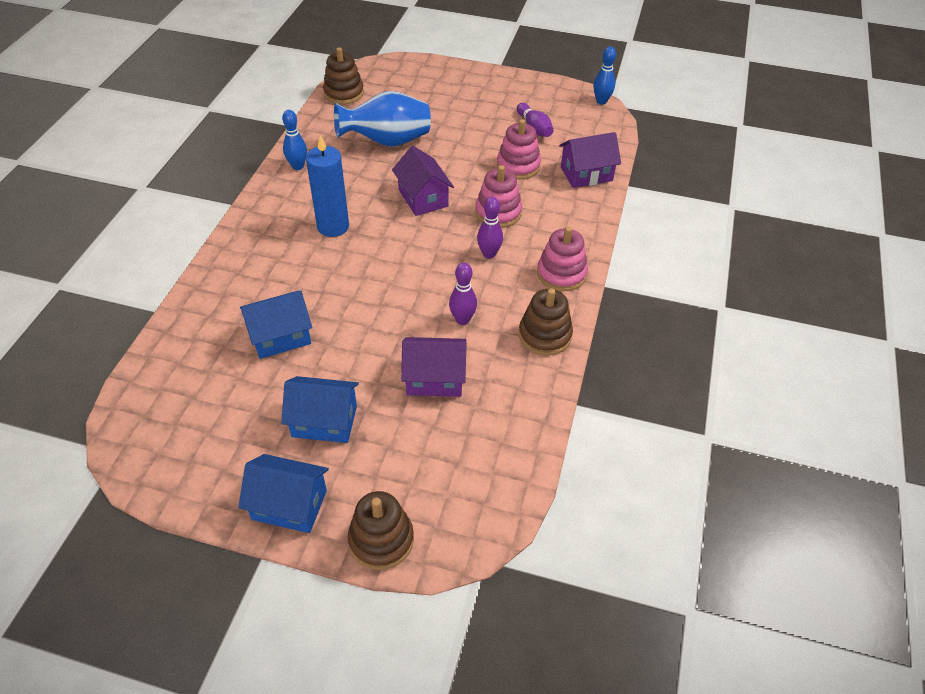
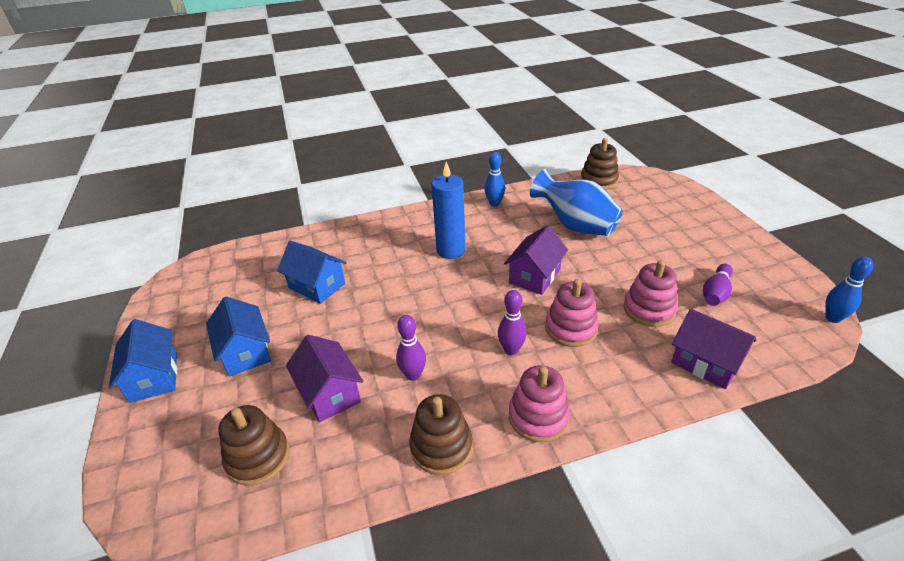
camera: 60 degrees right, 10 degrees down
(381, 540) = (133, 451): brown stacking toy -> brown stacking toy (258, 457)

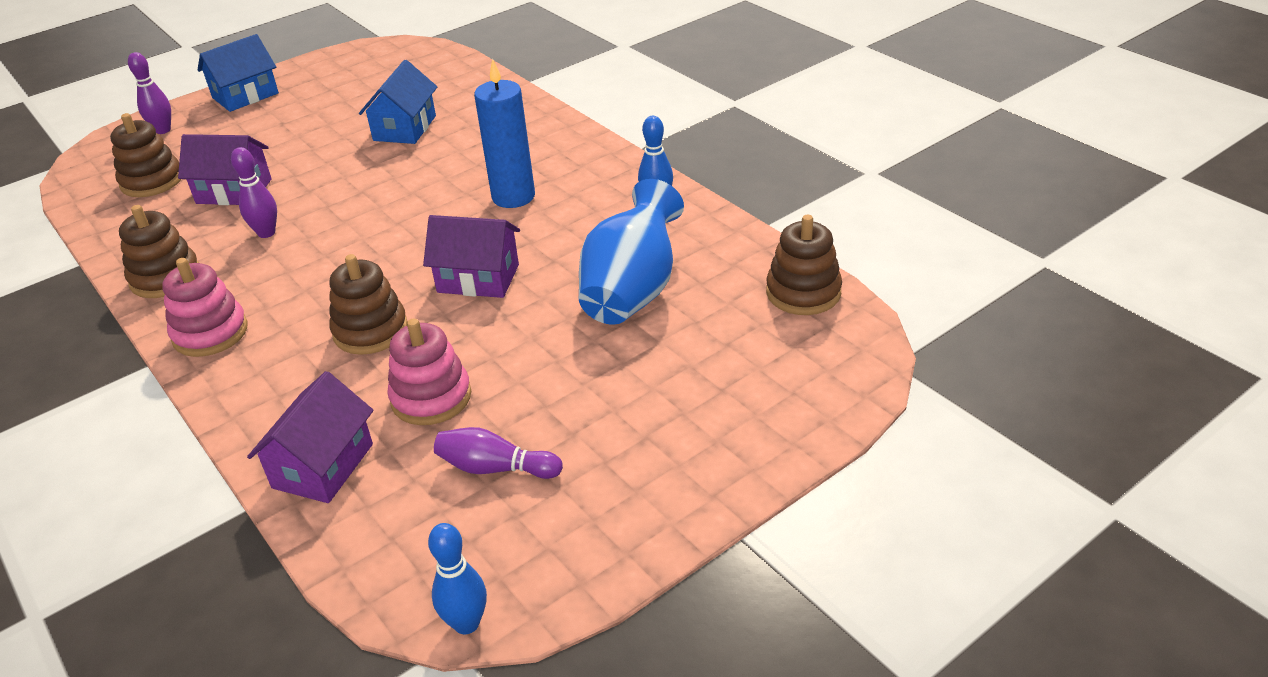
camera: 70 degrees right, 0 degrees up
(245, 352) = (286, 126): blue house -> none
(329, 393) = (234, 191): purple house -> purple house turned 60 degrees clockwise
(511, 350) = (319, 290): purple bowling pin -> purple bowling pin (163, 130)
(571, 328) = (370, 330): pink stacking toy -> brown stacking toy

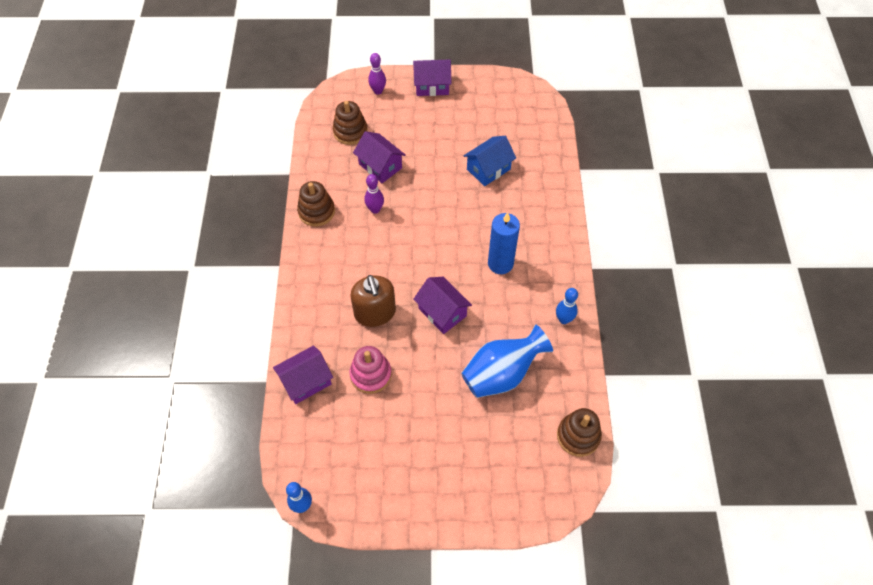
camera: 35 degrees right, 20 degrees up
(210, 333) = (313, 264): pink stacking toy -> none
(245, 95) = (432, 86): blue house -> purple house
(370, 330) = (375, 313): brown stacking toy -> brown soap dispenser
(495, 468) = (367, 435): purple bowling pin -> none

